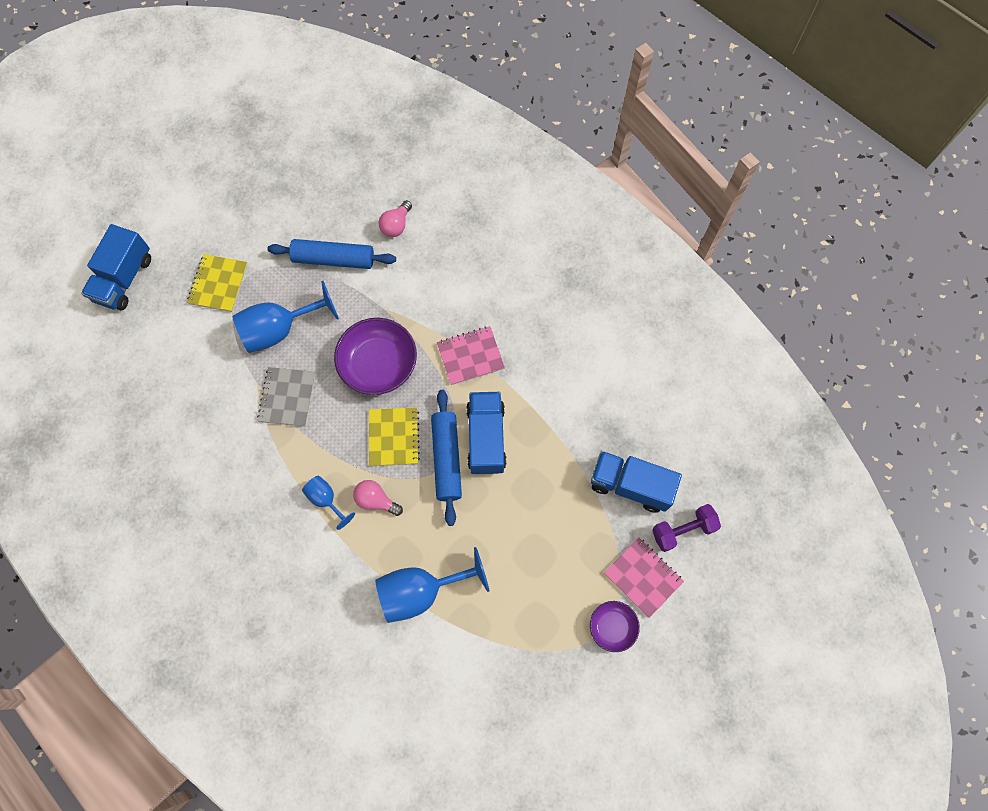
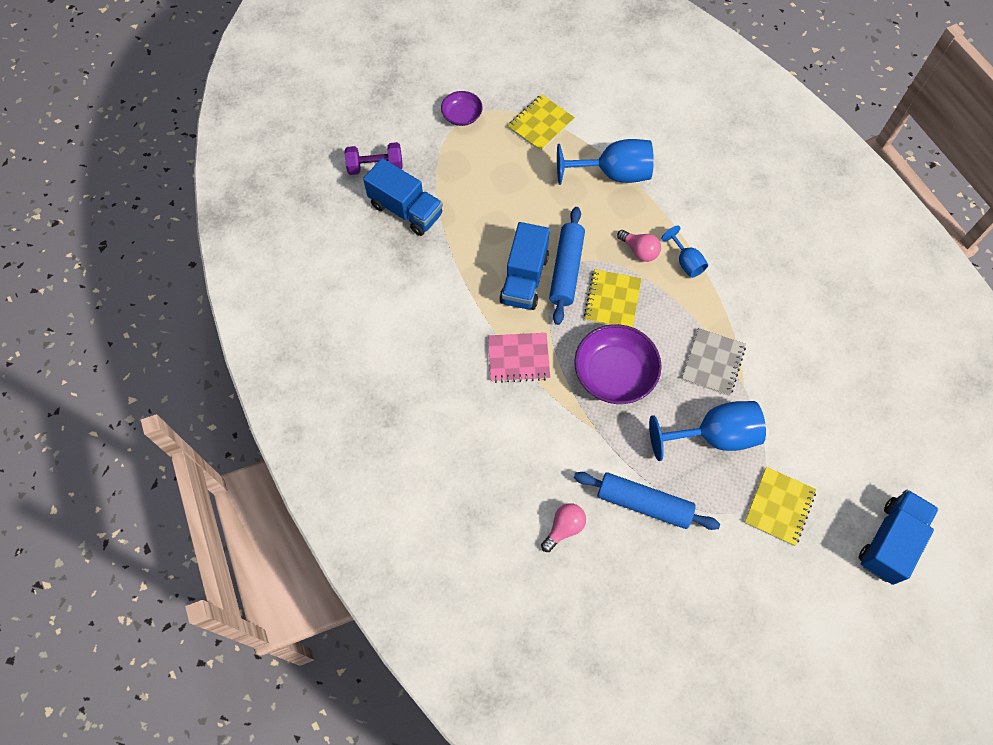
camera: 165 degrees left, 5 degrees down
(518, 639) = (540, 124): none -> yellow notebook
(643, 577) = (423, 142): pink notebook -> none

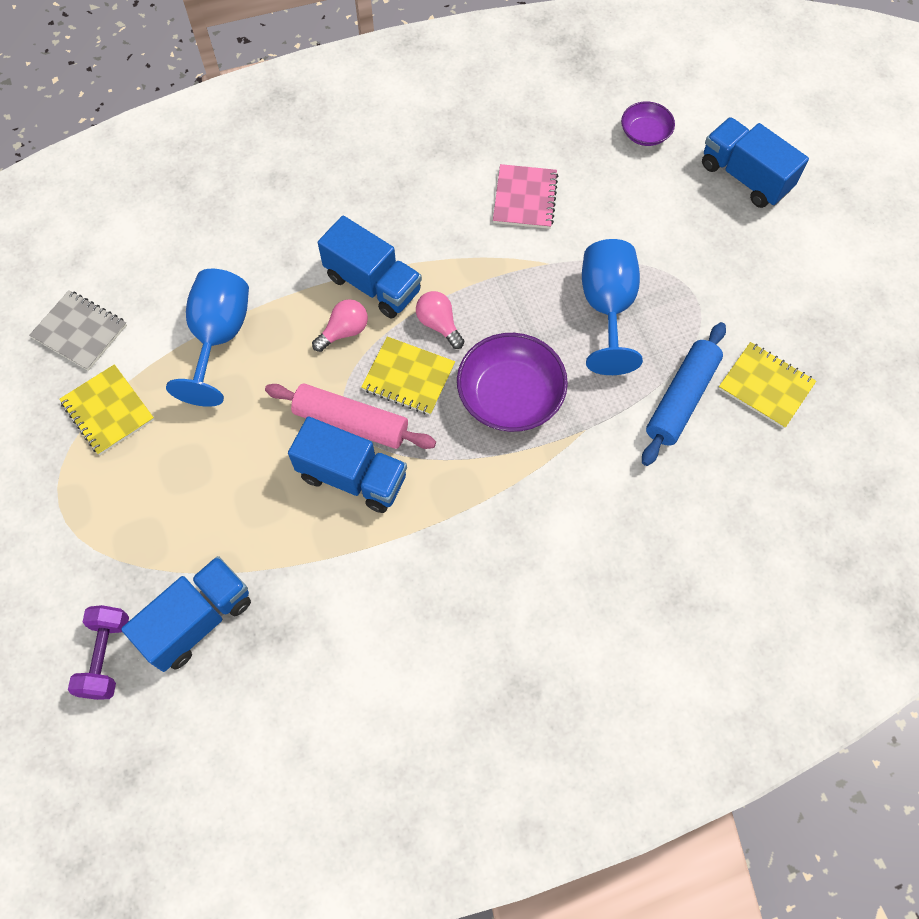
camera: 80 degrees left, 0 degrees up
(462, 115) = (55, 515): purple bowl -> purple bowl (645, 133)
(518, 358) = (469, 505): pink notebook -> pink notebook (525, 198)
(564, 528) = (703, 492): pink light bulb -> pink light bulb (439, 324)
(566, 270) = (351, 422): blue rolling pin -> pink rolling pin
(686, 262) = (373, 284): blue goblet -> blue truck
(713, 363) = (515, 287): grey notebook -> grey notebook (80, 331)
(779, 507) = (698, 265): yellow notebook -> yellow notebook (765, 386)

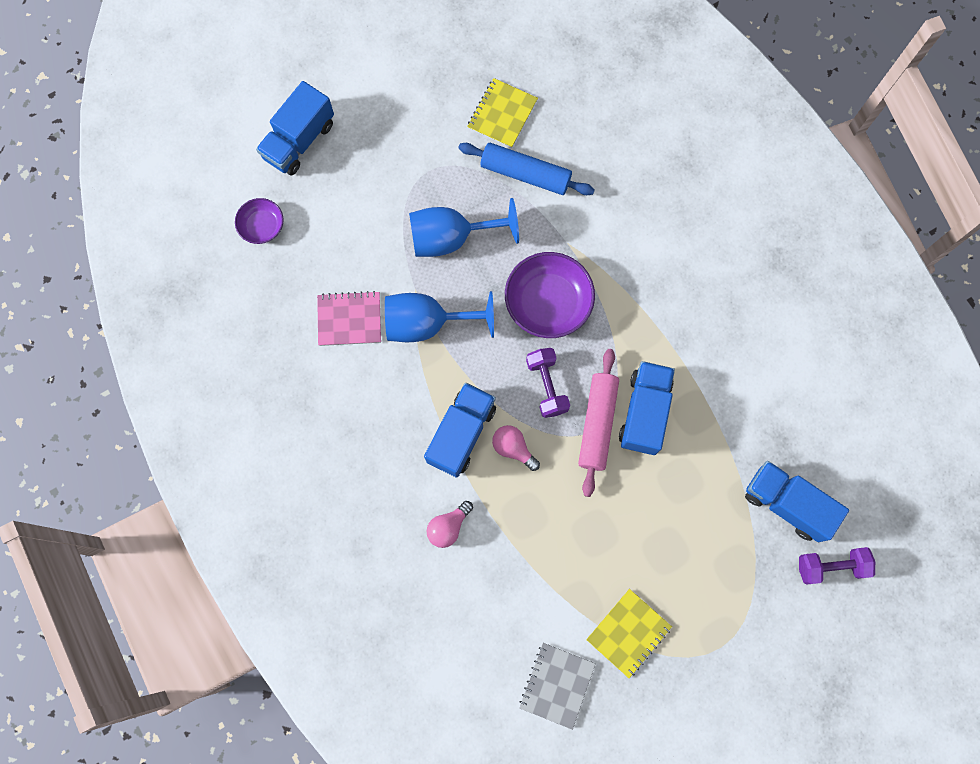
camera: 100 degrees left, 10 degrees up
(219, 337) = (539, 555): blue goblet -> blue goblet (427, 323)
(408, 377) = (547, 386): yellow notebook -> purple dumbbell
(439, 324) = (492, 370): pink light bulb -> pink light bulb (448, 527)

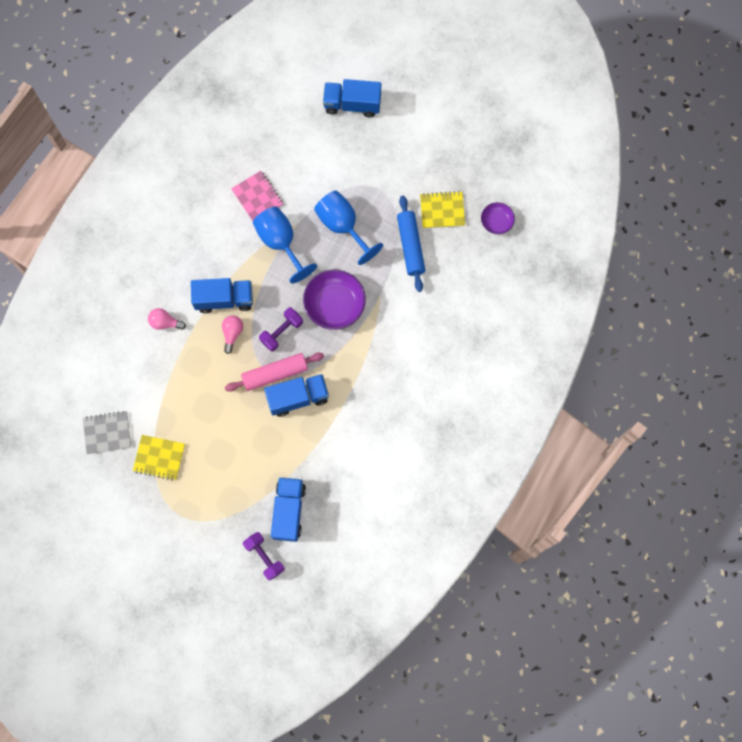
camera: 60 degrees right, 0 degrees up
(262, 226) = (286, 115): purple bowl -> purple bowl (496, 221)

